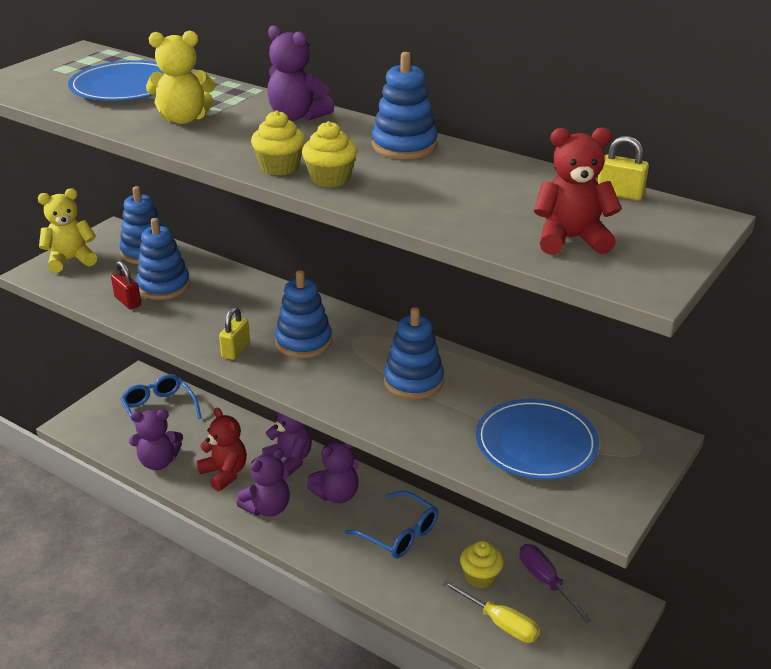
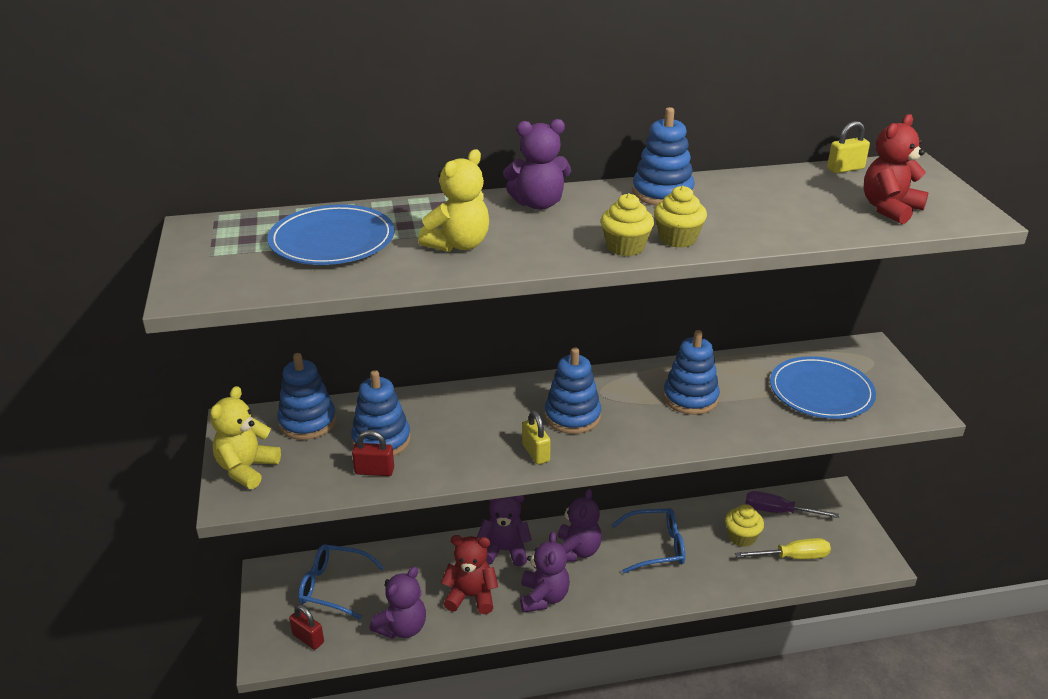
camera: 45 degrees left, 0 degrees up
(103, 430) = (308, 638): none -> red padlock

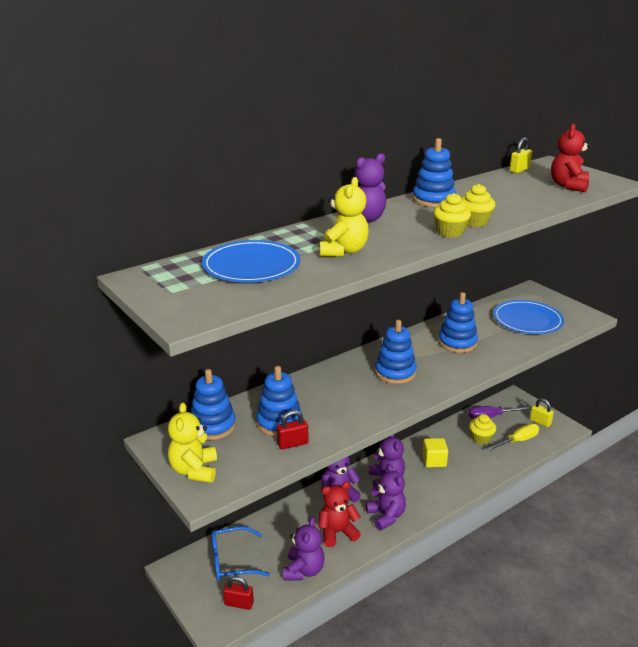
camera: 25 degrees left, 5 degrees down
(535, 453) = (392, 401): yellow padlock -> yellow padlock (540, 422)
(656, 547) = (434, 461): blue glasses -> yellow cube

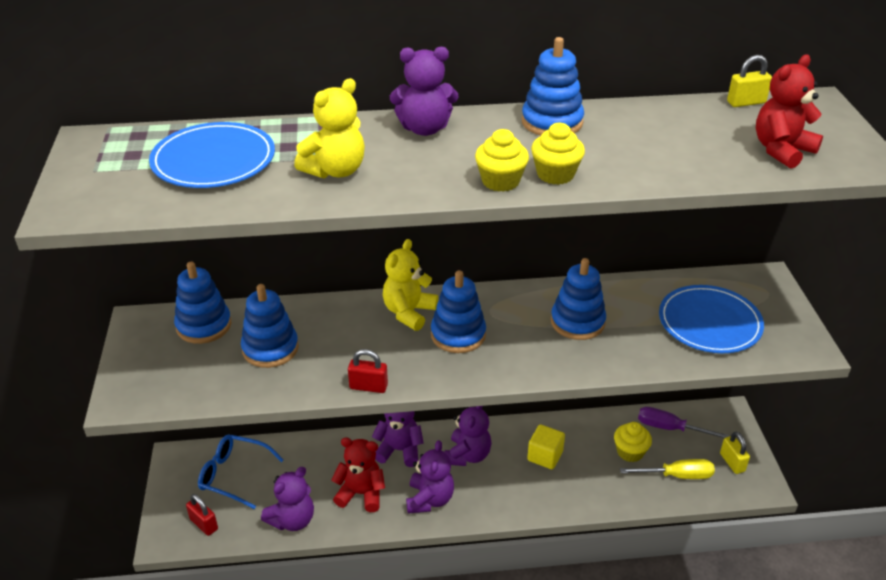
camera: 30 degrees right, 10 degrees up
(194, 470) = (139, 370): yellow teddy bear -> yellow teddy bear (409, 312)
(292, 443) = (258, 380): red padlock -> red padlock (368, 386)

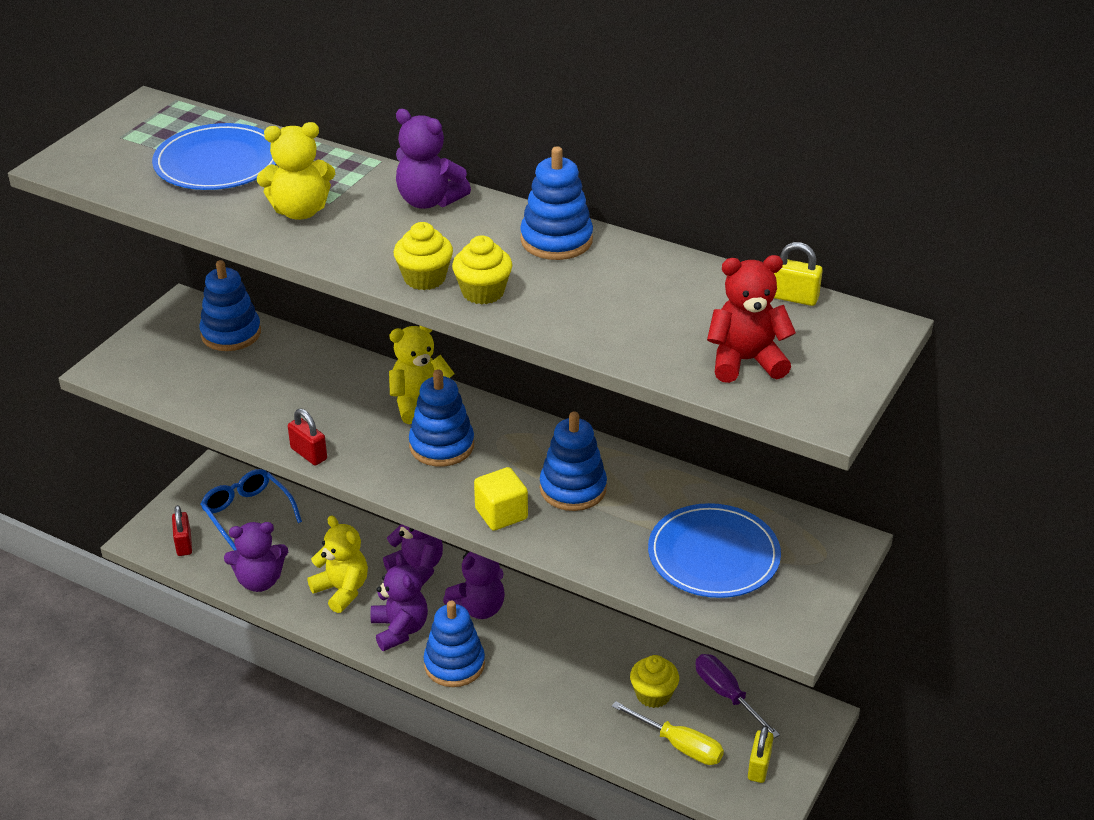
camera: 35 degrees right, 0 degrees up
(270, 348) = (263, 380): blue stacking toy -> blue stacking toy (454, 664)
(361, 494) = (342, 590): red teddy bear -> yellow teddy bear
(429, 499) = (400, 629): purple teddy bear -> purple teddy bear turned 60 degrees counterclockwise
(545, 456) = (556, 650): yellow cube -> yellow cube (501, 514)

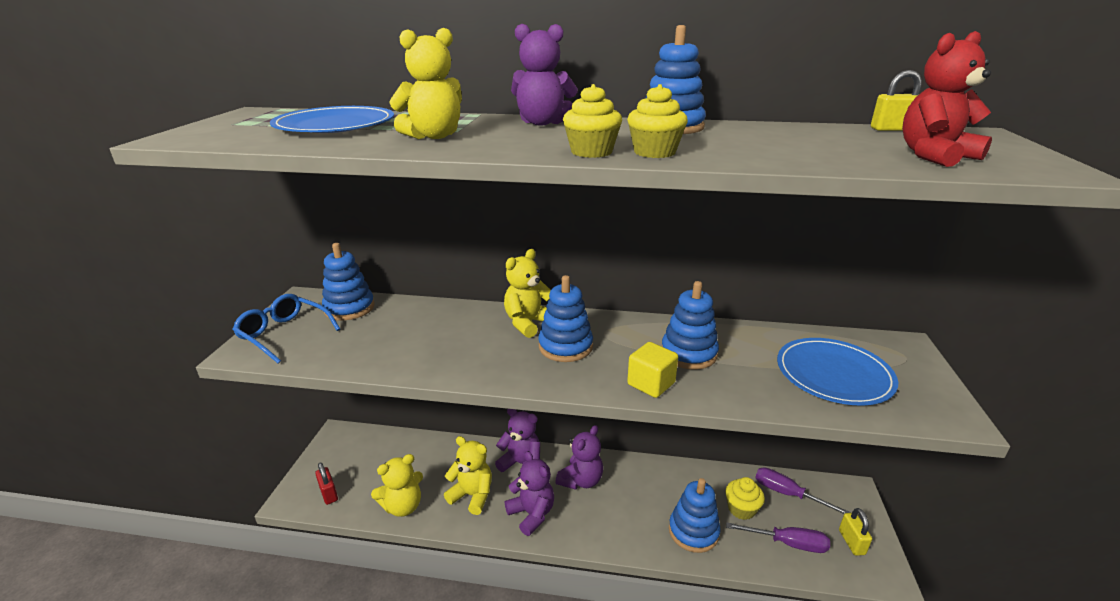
camera: 20 degrees left, 10 degrees down
(247, 514) = (374, 457): blue glasses -> blue glasses (284, 334)
(260, 581) = (403, 506): purple teddy bear -> yellow teddy bear
(309, 454) = (458, 376): red padlock -> none
(454, 664) = (588, 530): blue stacking toy -> blue stacking toy (693, 531)
(679, 745) = (788, 543): yellow screwdriver -> purple screwdriver

